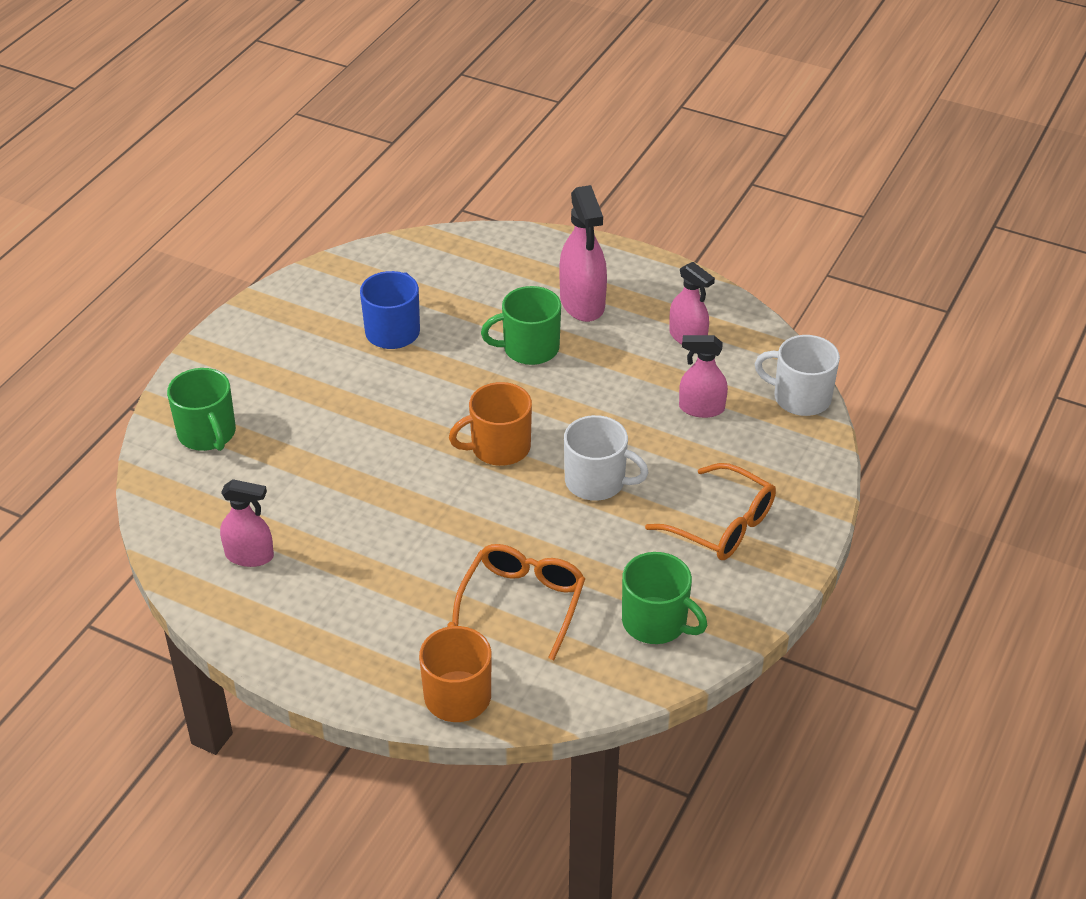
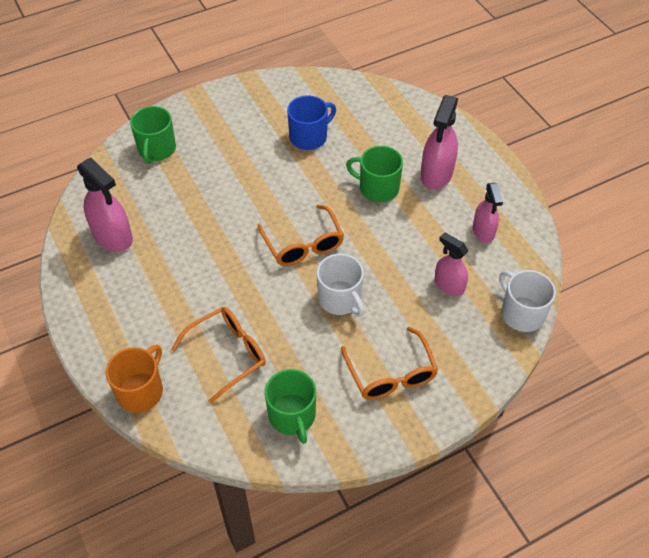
camera: 35 degrees right, 10 degrees up
(249, 556) = (113, 236): pink spray bottle -> pink spray bottle, size x1.55
(499, 447) = (303, 244): orange mug -> orange glasses

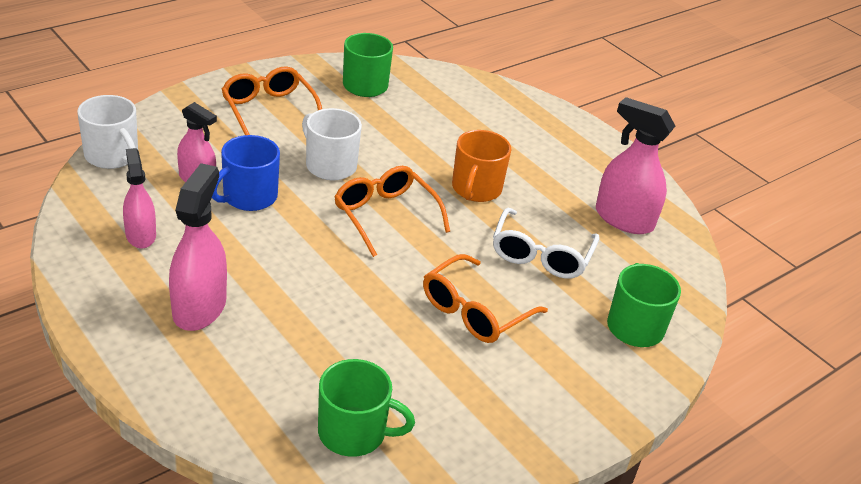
camera: 165 degrees right, 15 degrees down
(141, 391) = (514, 100): orange mug -> orange mug (476, 189)
(195, 206) = (541, 254): none -> white glasses
(227, 354) = (442, 123): orange glasses -> orange glasses (475, 311)
(309, 137) = (409, 357): blue mug -> blue mug (248, 197)
(377, 188) = (291, 284): green mug -> green mug (354, 432)

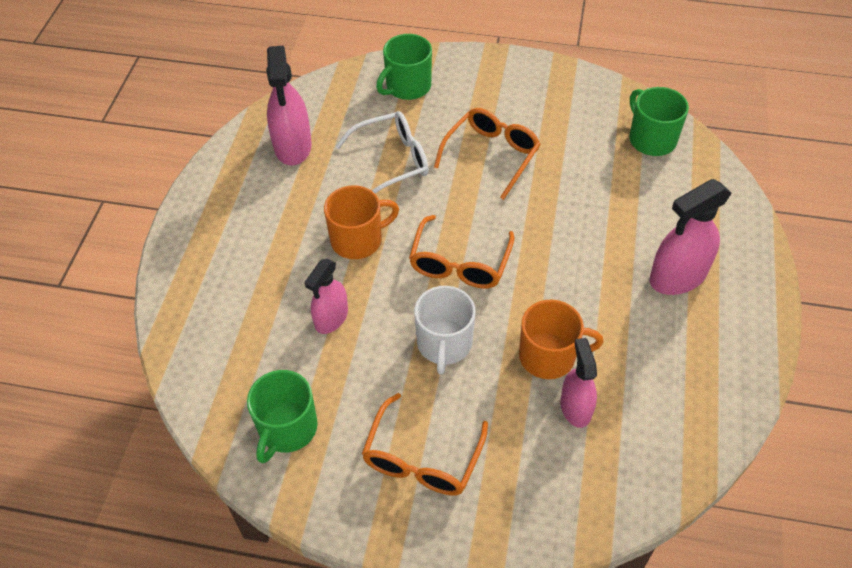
camera: 125 degrees left, 15 degrees up
(112, 156) = (632, 496): white mug -> none
(140, 235) = (674, 374): pink spray bottle -> pink spray bottle (331, 318)
(248, 197) = (549, 356): blue mug -> orange mug
(475, 311) = (491, 156): orange glasses -> orange glasses turned 60 degrees counterclockwise

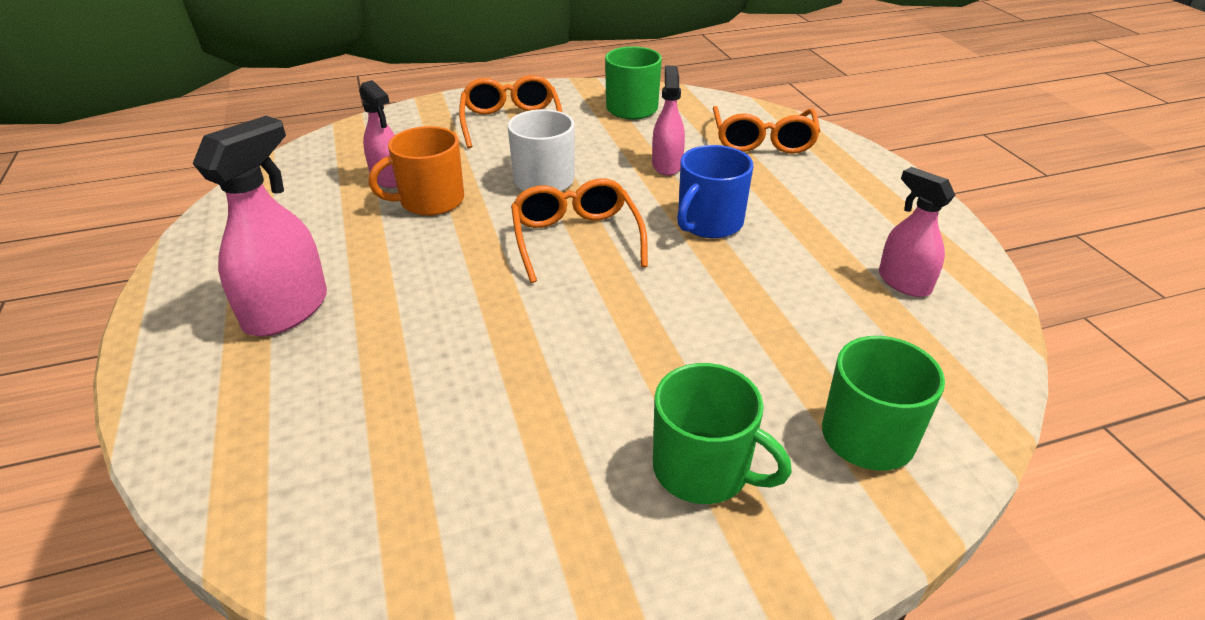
camera: 150 degrees right, 15 degrees down
(293, 146) = (904, 282): pink spray bottle -> pink spray bottle, size x0.64
(358, 239) = (708, 223): orange mug -> blue mug
(391, 161) = (761, 311): white glasses -> none
(491, 156) = (630, 370): orange glasses -> orange glasses (763, 140)
(651, 139) = (357, 513): green mug -> green mug (703, 469)

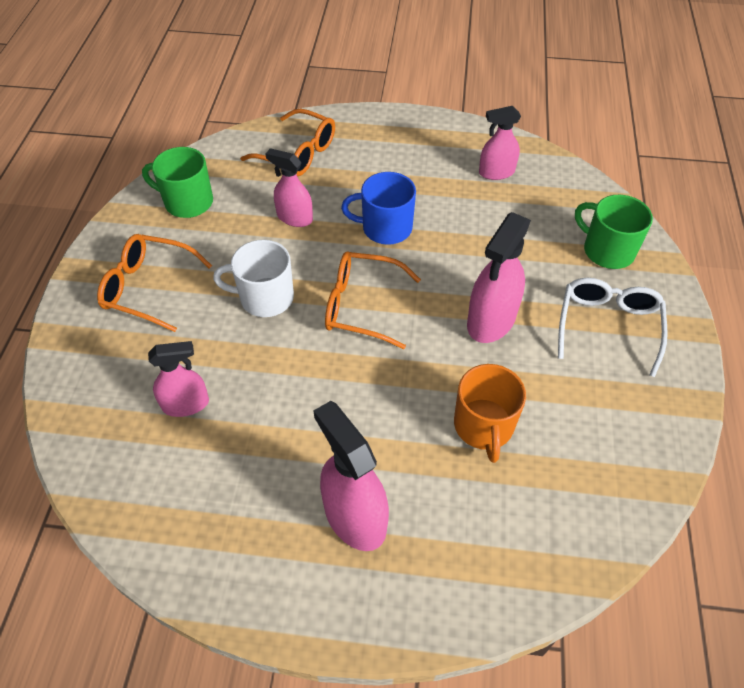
camera: 65 degrees left, 15 degrees up
(430, 201) = (247, 382): orange mug -> orange mug (484, 426)
(627, 343) = (491, 320): none -> pink spray bottle
(703, 469) = (607, 327): green mug -> white glasses
(708, 223) = (385, 228): blue mug -> blue mug turned 120 degrees clockwise

